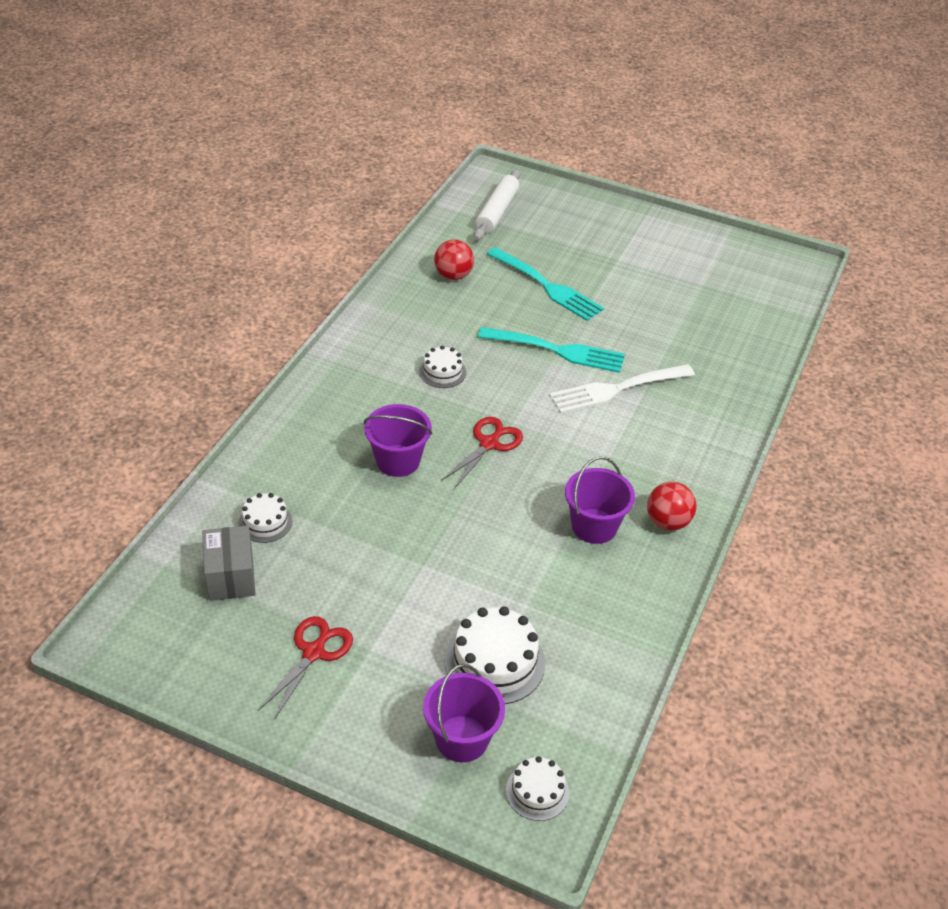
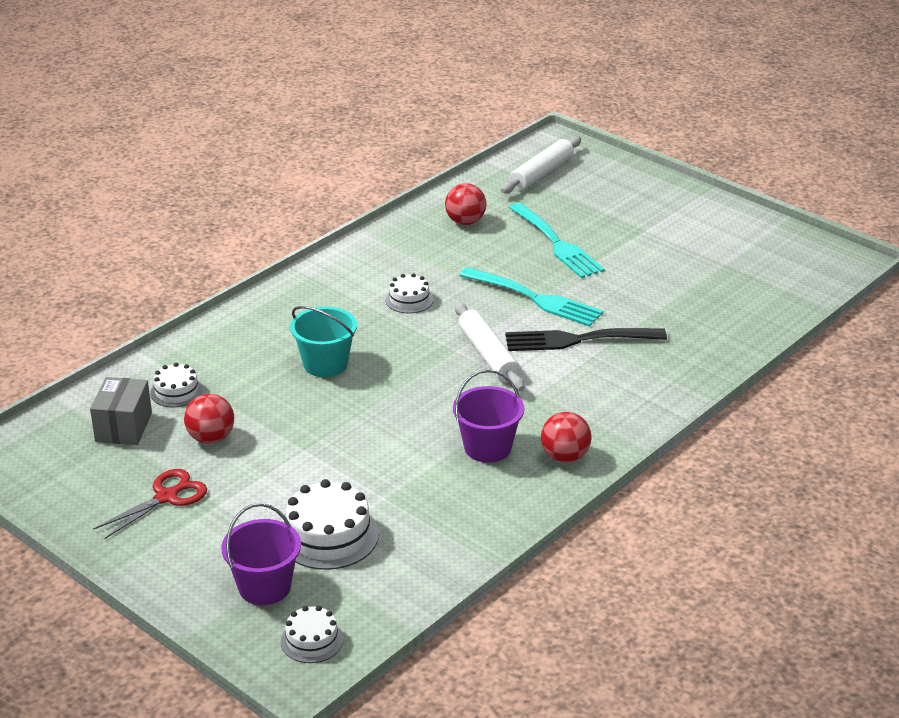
camera: 20 degrees right, 10 degrees down
(326, 571) = (211, 438): none -> red ball
(398, 461) = (325, 364): purple bucket -> turquoise bucket
(489, 444) = (421, 365): red scissors -> none
(545, 421) = (488, 355): none -> white rolling pin
(616, 389) = (578, 340): white fork -> black fork

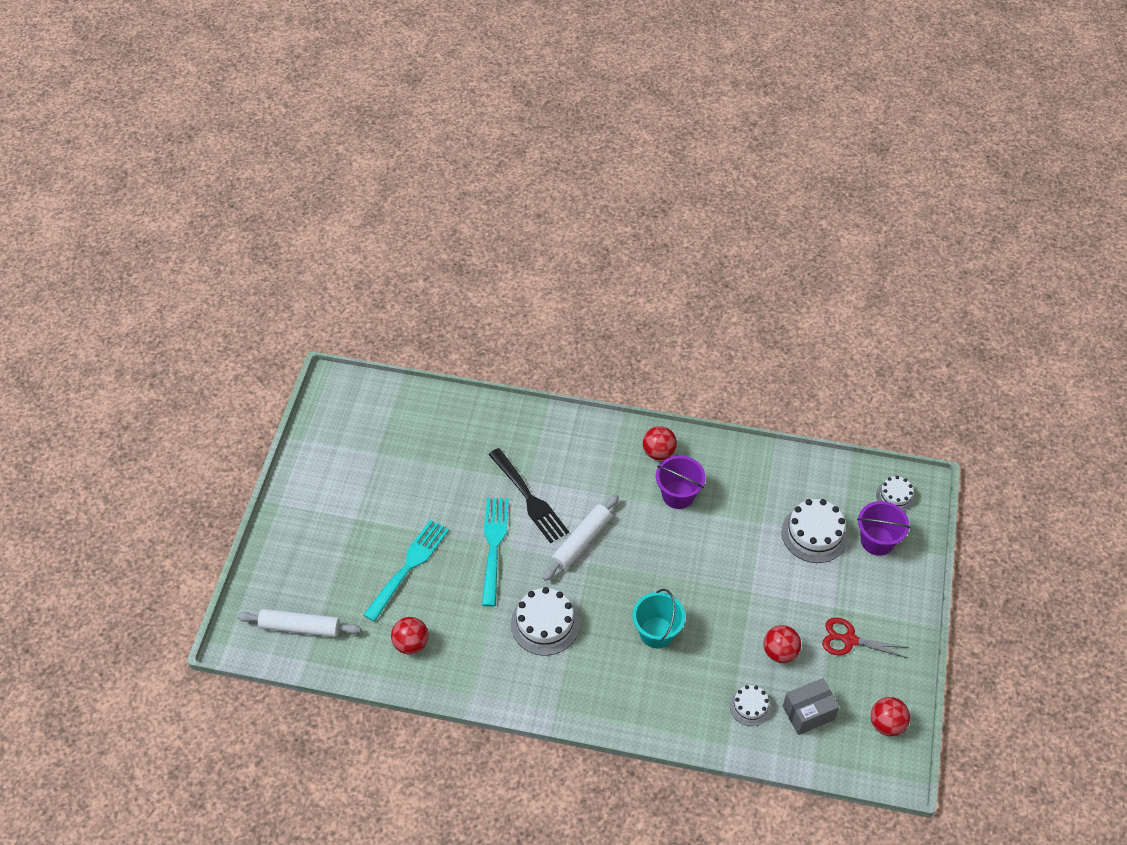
camera: 120 degrees left, 20 degrees up
(45, 477) = (886, 724): none -> red ball
(409, 300) = (545, 624): white cake -> white cake, size x1.72

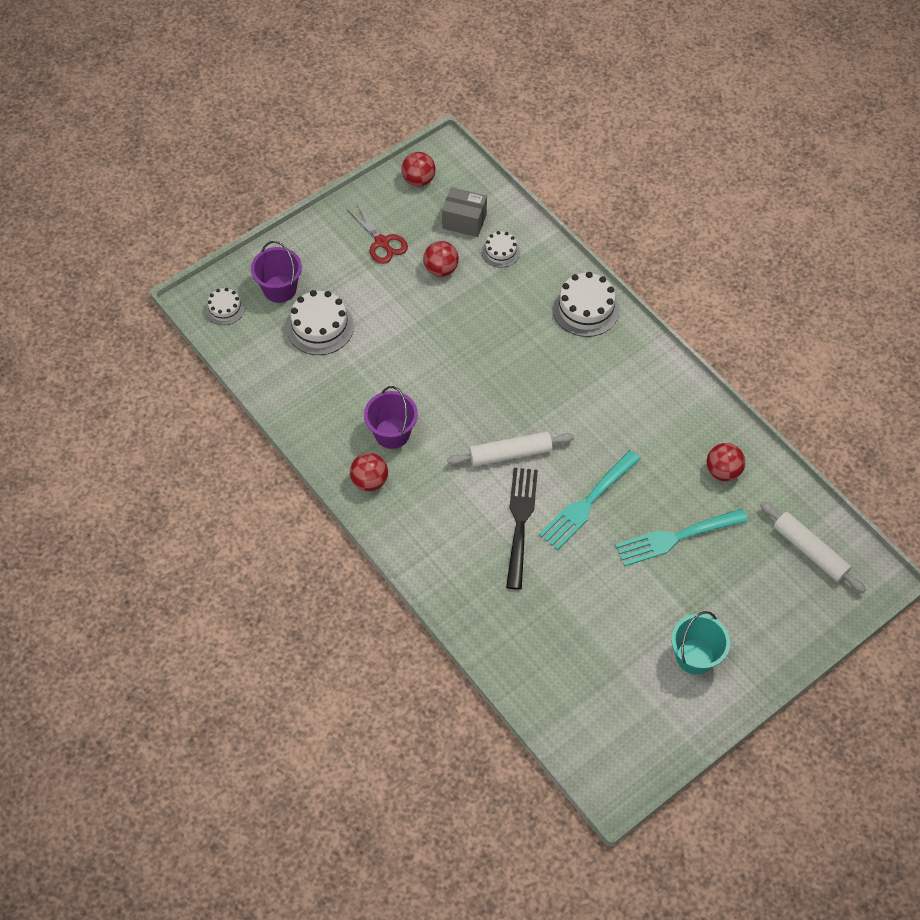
camera: 140 degrees left, 5 degrees up
(545, 624) = (600, 410): white cake -> white cake (586, 309)
(656, 632) = (518, 344): turquoise bucket -> turquoise bucket (695, 656)

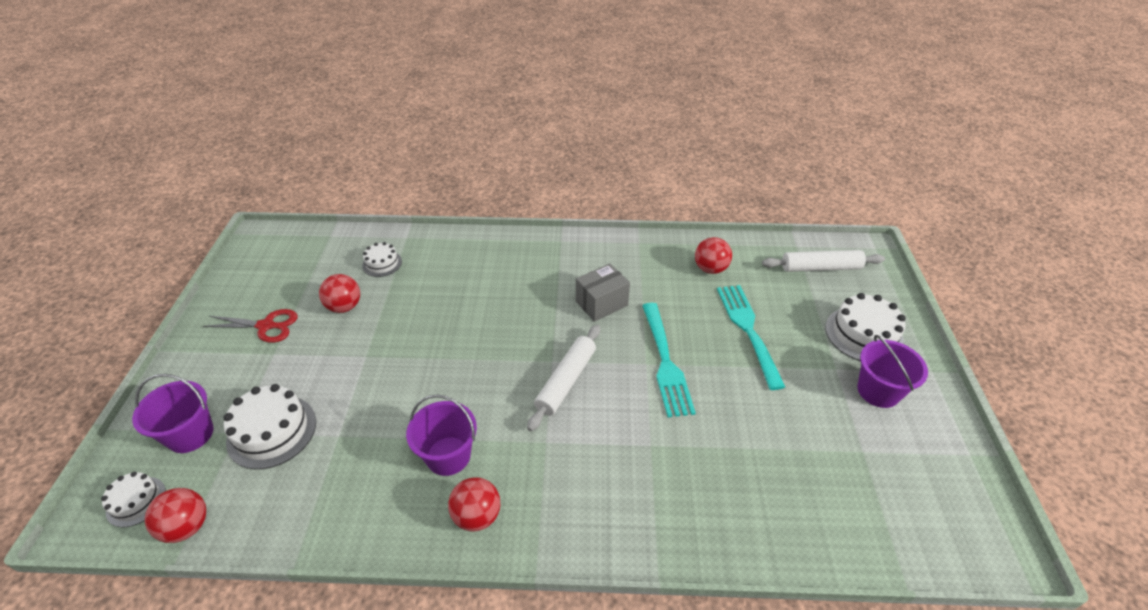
camera: 50 degrees left, 15 degrees down
(418, 180) = (254, 266): red ball -> red ball (187, 527)
(464, 221) = (327, 265): grey box -> grey box (601, 303)
(520, 522) = (642, 421): black fork -> none
(586, 309) = (491, 251): white cake -> white cake (863, 334)
(676, 537) = (748, 330): turquoise fork -> turquoise fork turned 150 degrees clockwise
(695, 656) = (878, 391): turquoise bucket -> purple bucket

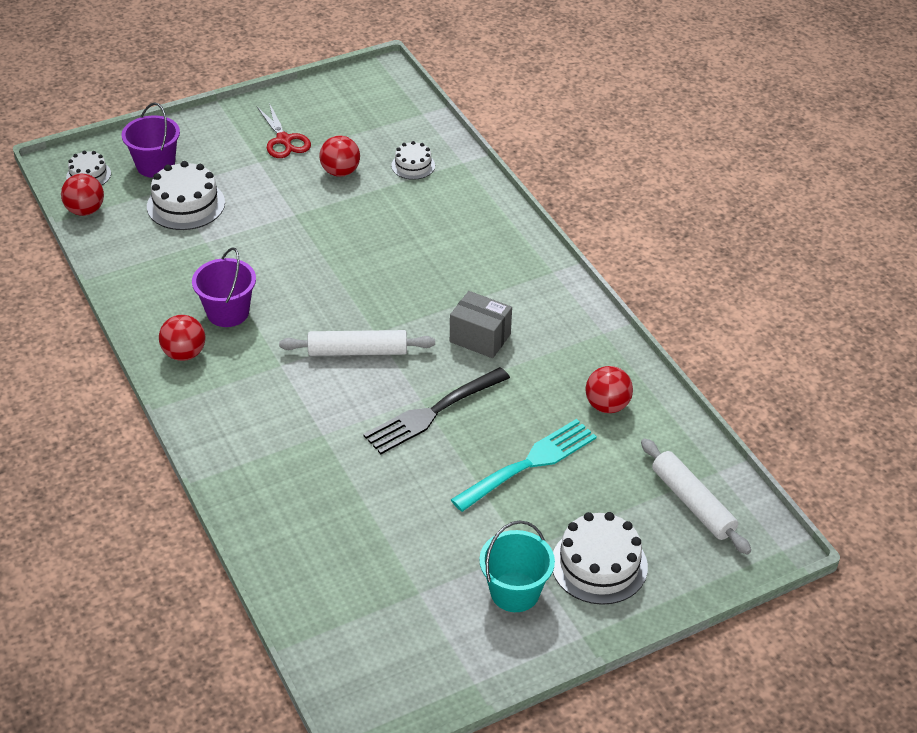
camera: 60 degrees right, 0 degrees up
(665, 362) = (432, 412): turquoise fork -> black fork
(878, 391) = (515, 592): purple bucket -> turquoise bucket

